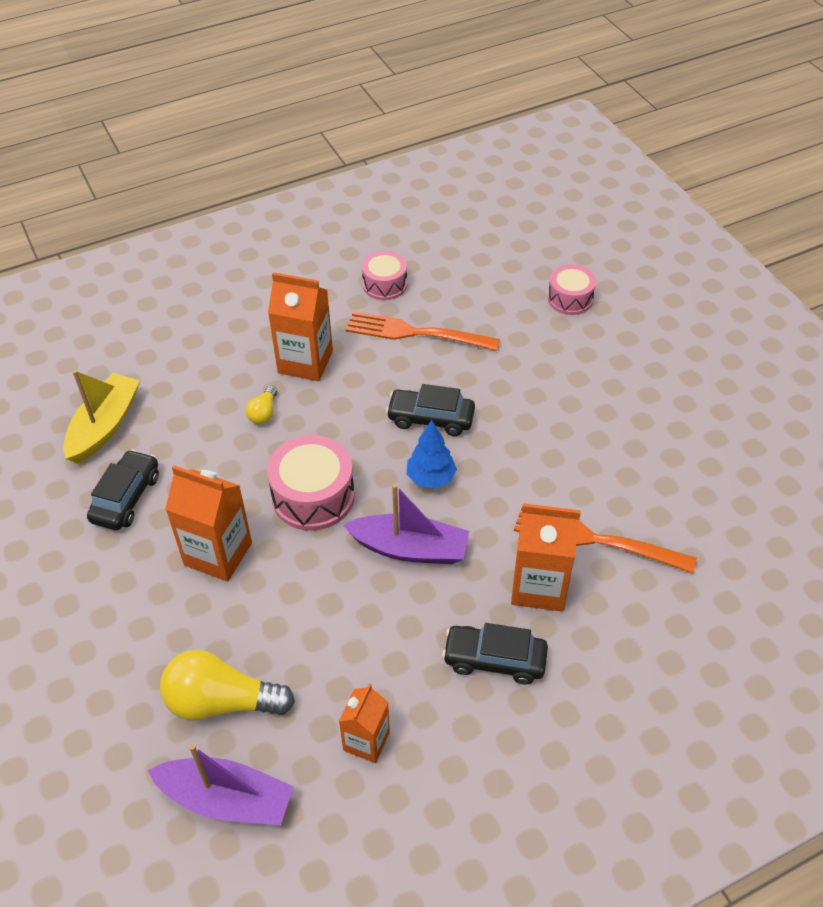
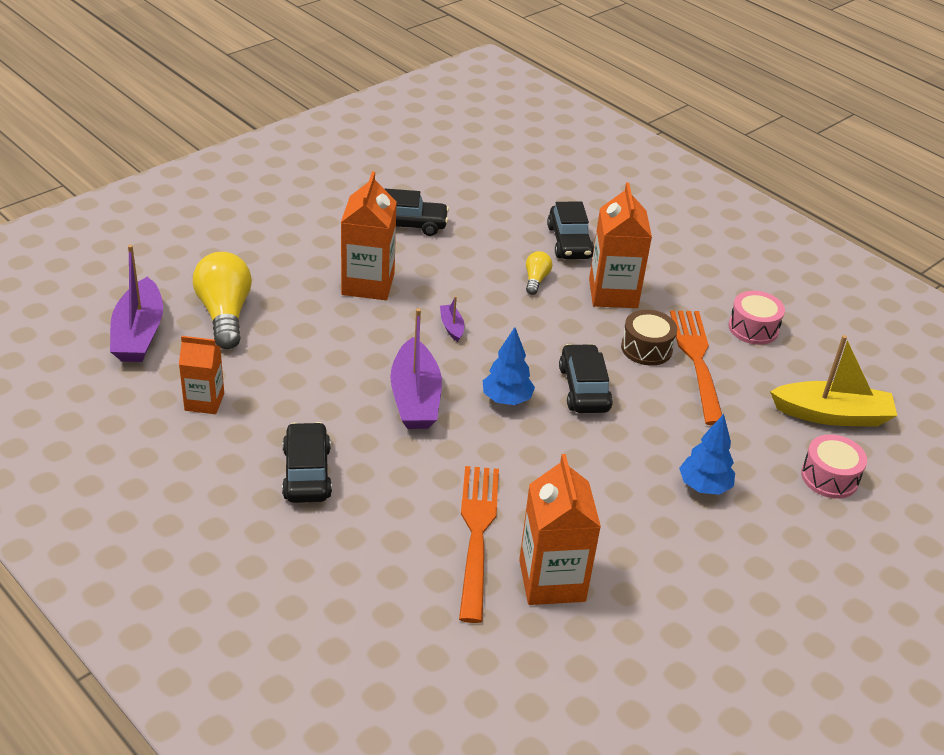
camera: 70 degrees right, 10 degrees down
(104, 426) = (477, 197): yellow boat -> yellow boat (832, 415)
(214, 372) = (569, 242): none -> black car
(264, 413) = (536, 280): yellow light bulb -> yellow light bulb turned 105 degrees clockwise
(313, 496) = (451, 327): pink drum -> purple boat
(389, 361) = (646, 348): none -> brown drum
(539, 586) = (402, 495): orange carton -> orange carton (552, 580)
(566, 375) = (704, 487): none -> blue tree

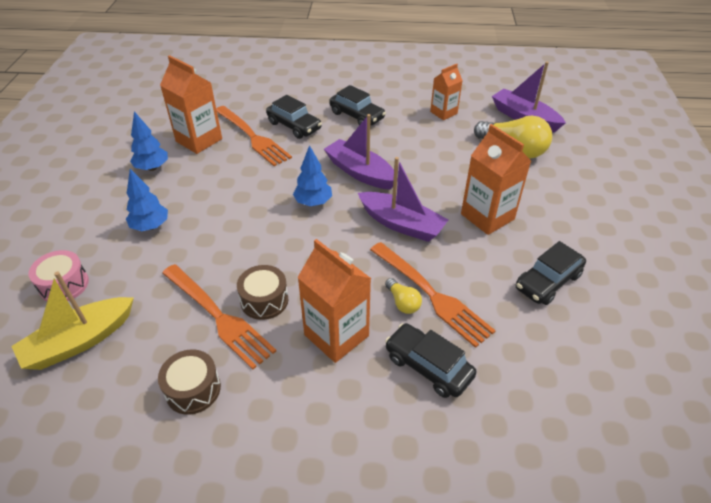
camera: 140 degrees right, 5 degrees up
(451, 327) = (401, 224): purple boat -> purple boat, size x2.21
(506, 270) = (431, 295): none -> orange fork
(584, 389) = (277, 239): black car -> black car (294, 126)
(649, 573) = (152, 168): none -> blue tree
(753, 328) = (193, 389): pink drum -> brown drum

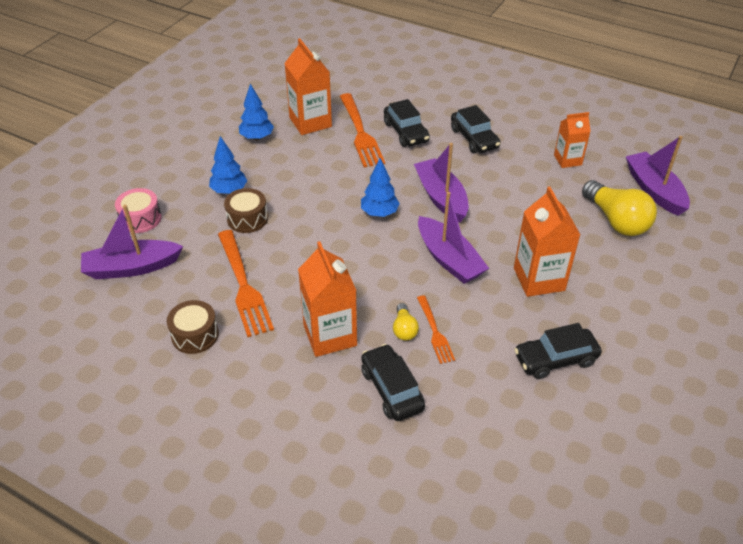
camera: 25 degrees right, 0 degrees up
(79, 341) = (132, 267): yellow boat -> purple boat
(264, 300) = (287, 285): brown drum -> brown drum (247, 219)
(431, 295) = (435, 331): orange fork -> orange fork, size x0.56

